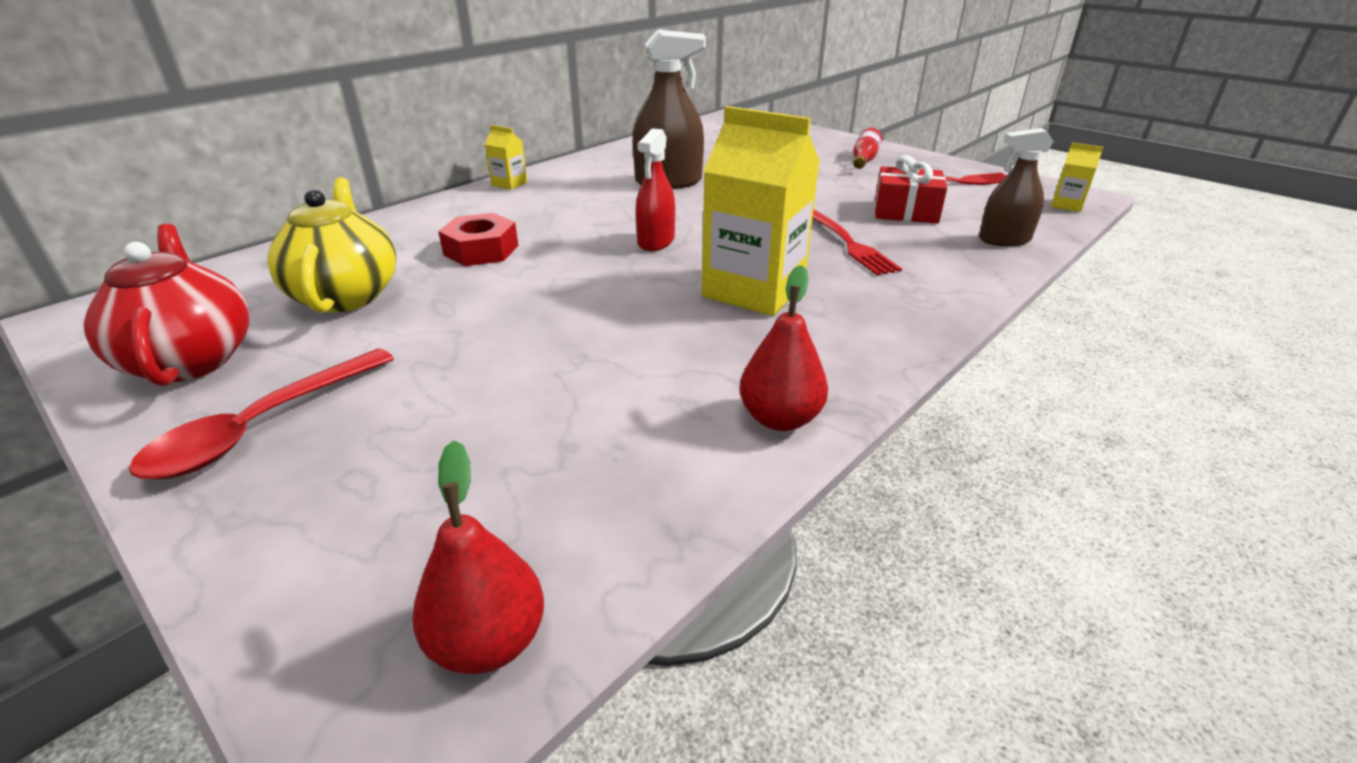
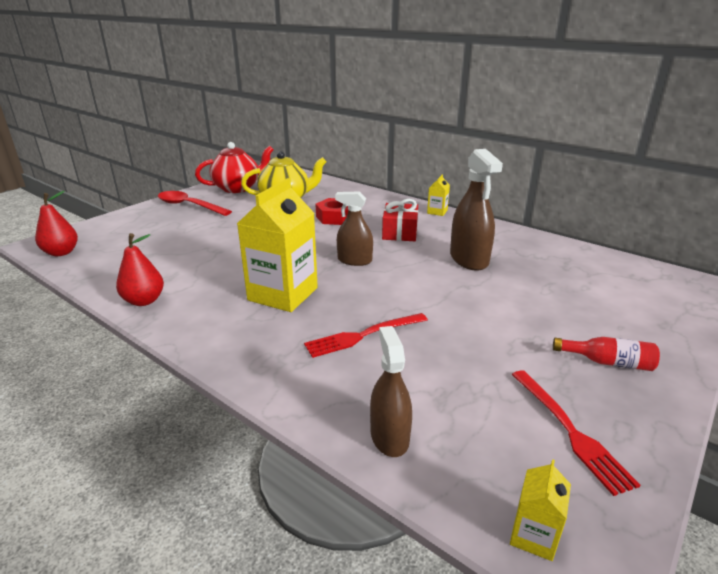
camera: 85 degrees right, 5 degrees down
(656, 241) = (354, 260): red spray bottle -> brown spray bottle
(905, 211) = (449, 375): red gift -> red gift (400, 232)

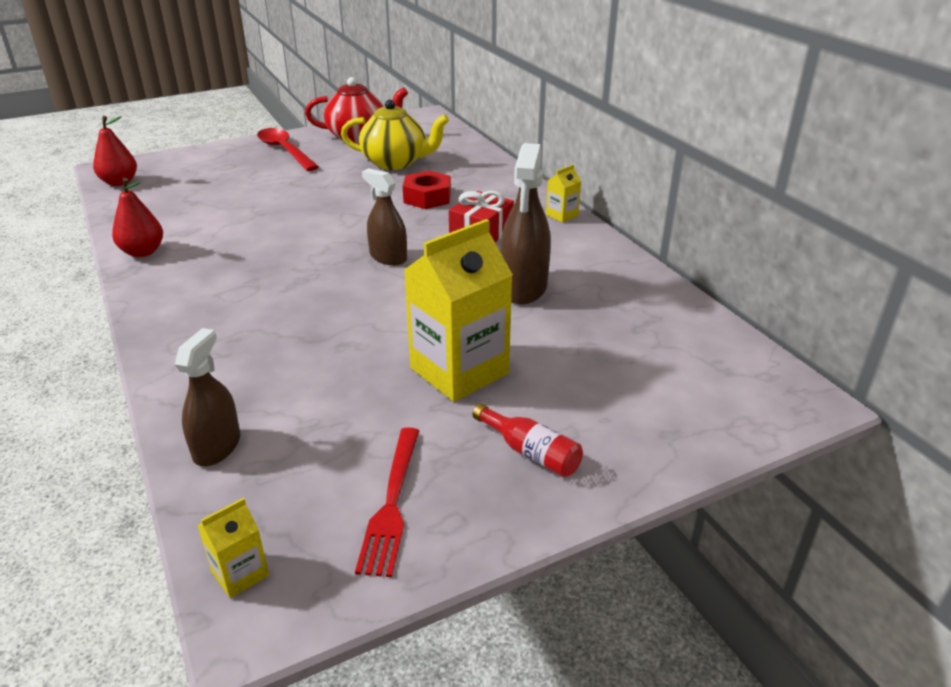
camera: 25 degrees right, 5 degrees up
(283, 294) = (273, 277): yellow carton -> yellow carton (459, 371)
(362, 336) = (301, 344): red fork -> none

